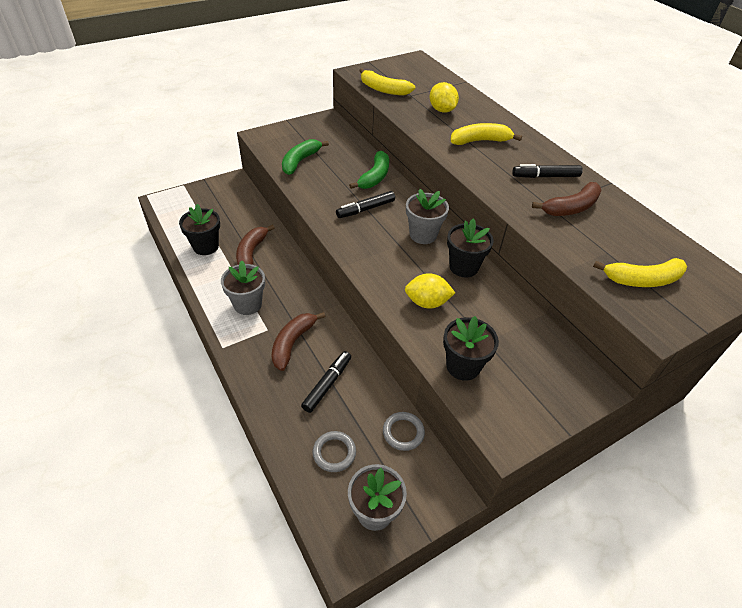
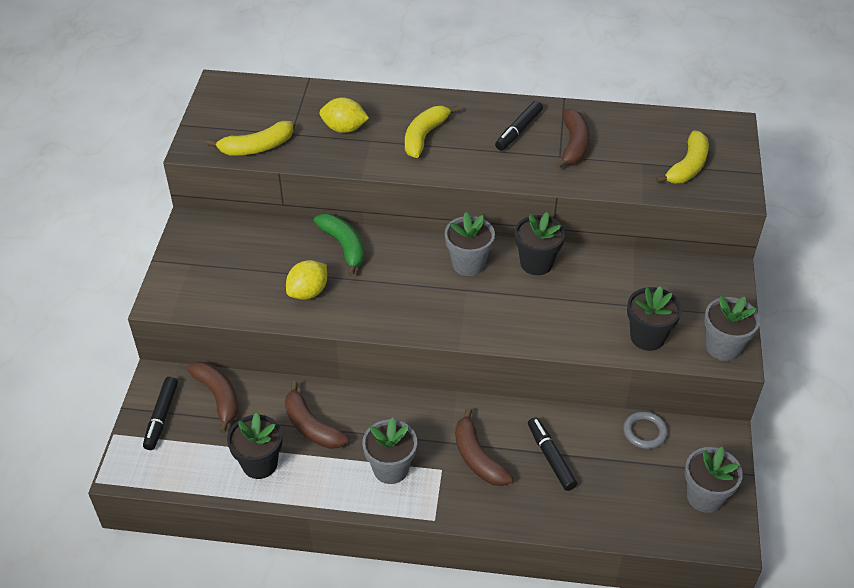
camera: 50 degrees left, 0 degrees up
(241, 207) = (218, 397): none -> brown banana
(300, 161) = (252, 291): green banana -> none
(334, 453) = (629, 493): grey ring -> none
(365, 209) = (390, 284): black marker -> black marker (161, 417)
(427, 302) = (558, 316): yellow lemon -> yellow lemon (308, 292)
(508, 425) = (723, 347): none -> grey flower pot

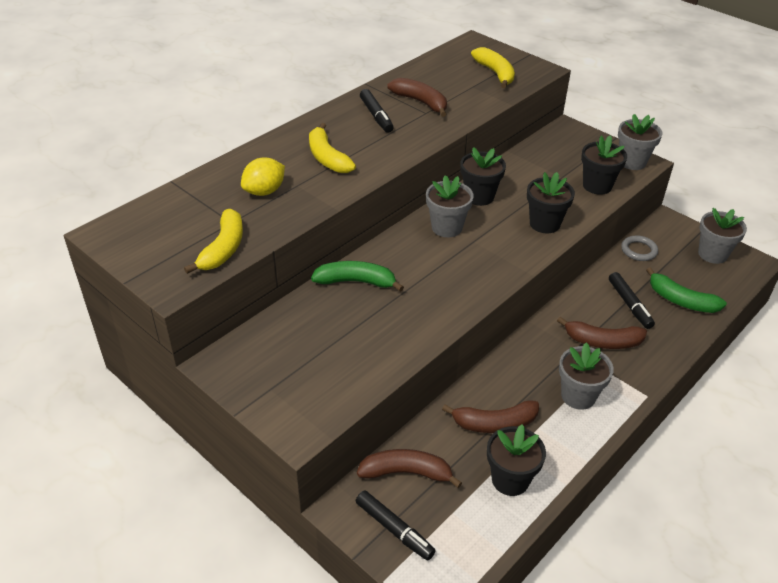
camera: 55 degrees left, 5 degrees down
(308, 292) = (389, 327): yellow lemon -> none
(542, 325) = (544, 224): none -> black flower pot
(550, 457) = (629, 304): black marker -> black marker turned 120 degrees counterclockwise
(597, 496) = (681, 300): none -> green banana

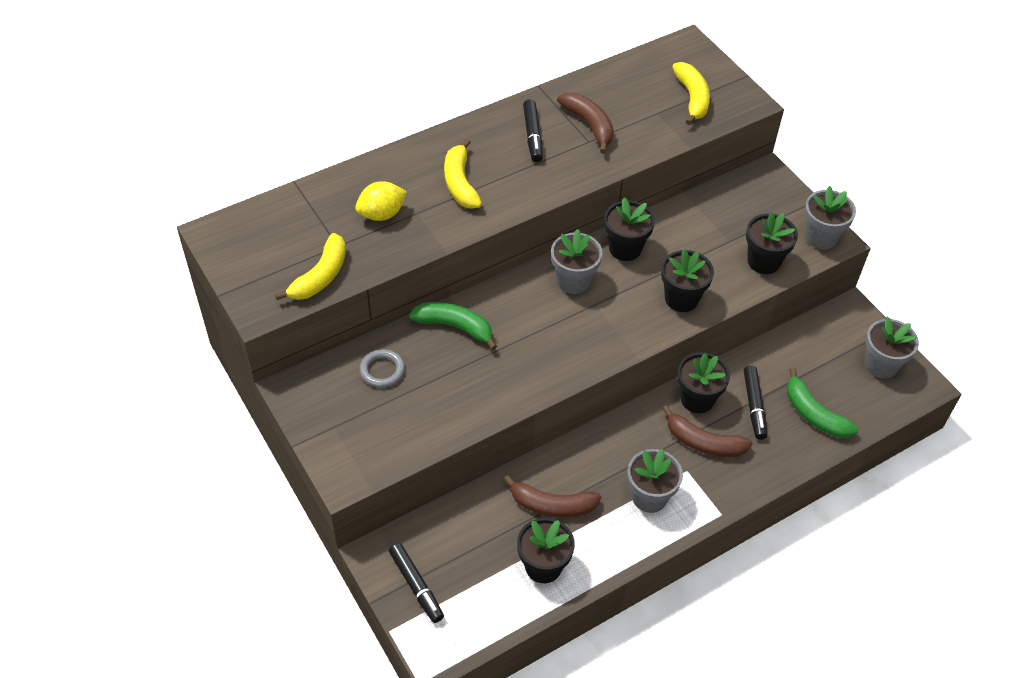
camera: 15 degrees right, 10 degrees up
(406, 472) = (447, 534): brown banana -> none
(580, 309) = (697, 399): none -> black flower pot
(639, 250) = (797, 342): grey ring -> grey ring (382, 370)

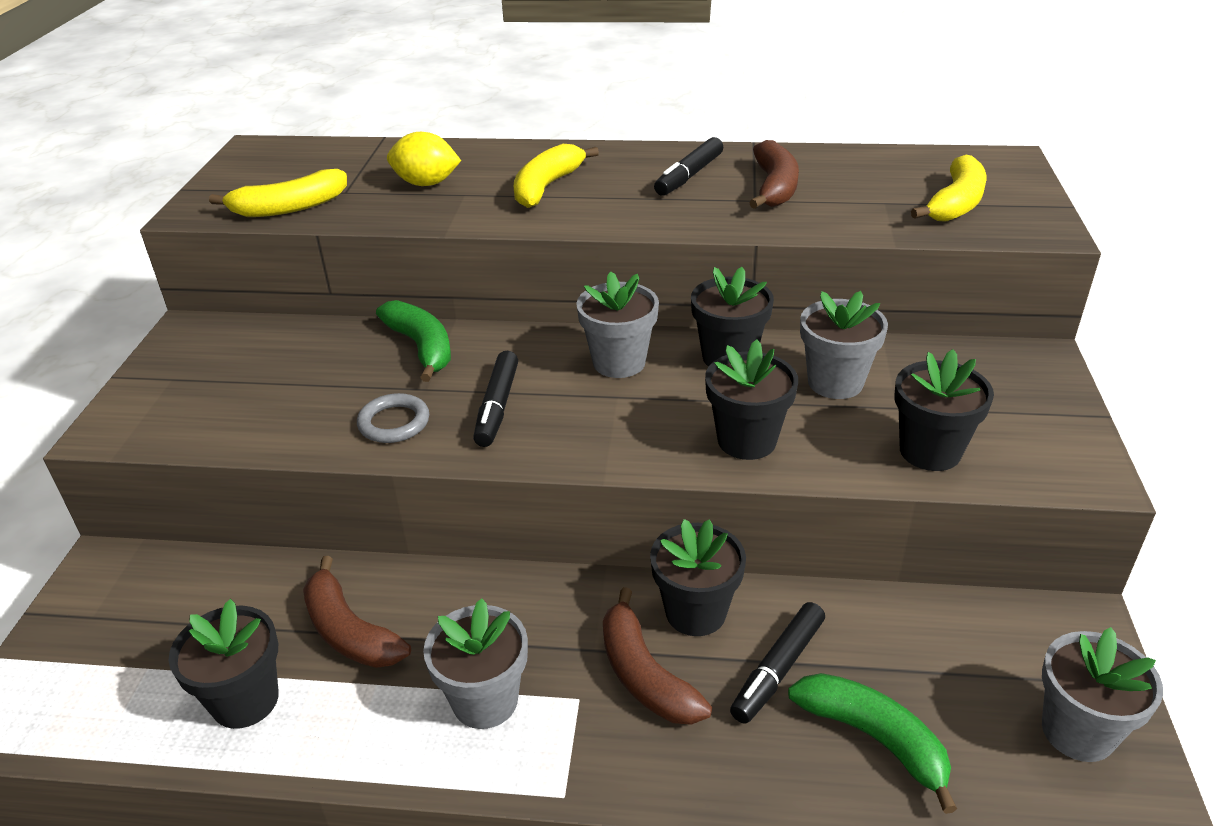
camera: 40 degrees right, 15 degrees down
(382, 370) = (291, 352): grey ring -> grey ring (394, 423)
(416, 586) = (89, 625): black marker -> black marker (497, 406)
(814, 414) = (874, 738): green banana -> green banana turned 135 degrees clockwise
(820, 237) = (1065, 461): grey flower pot -> grey flower pot (835, 382)

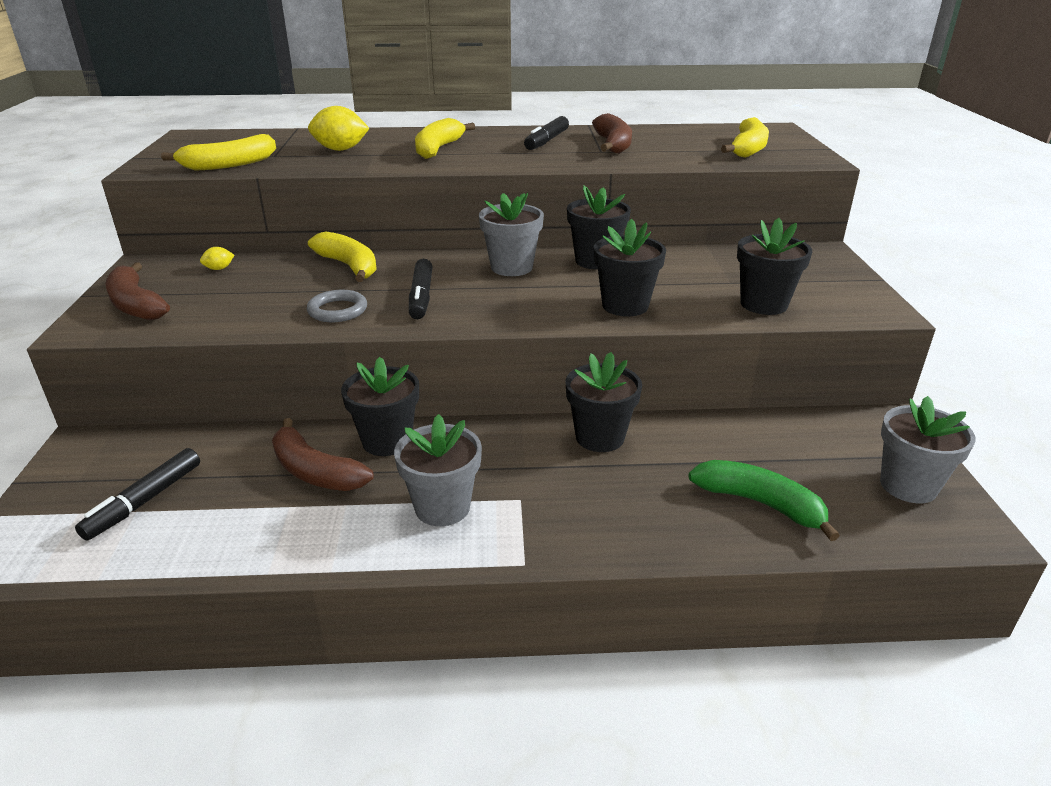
camera: 10 degrees left, 5 degrees down
(245, 700) = (231, 525): black flower pot -> black flower pot (387, 441)
(270, 342) = (219, 269): none -> yellow lemon
(422, 347) = (349, 266): green banana -> yellow banana
(644, 675) = (569, 479): brown banana -> brown banana (136, 305)
(778, 669) = (674, 467): black marker -> black marker (144, 501)
(835, 382) = (680, 271): grey flower pot -> none

